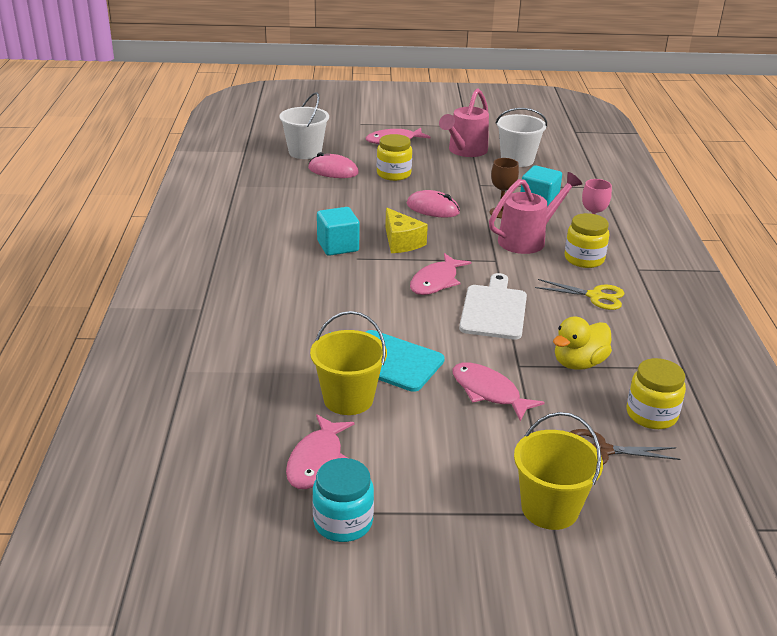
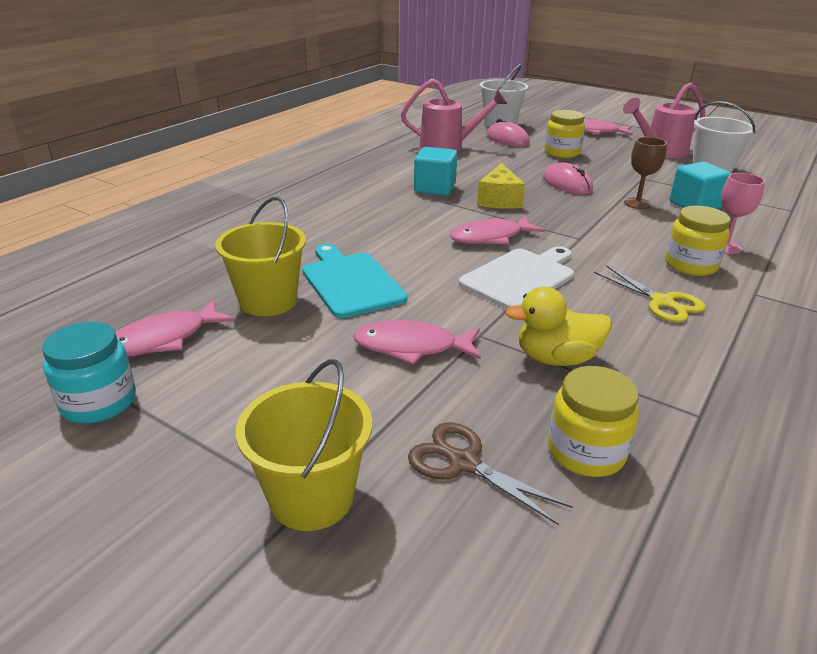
camera: 35 degrees right, 0 degrees up
(488, 392) = (411, 347): pink fish -> pink fish turned 75 degrees counterclockwise
(527, 240) = (640, 231): pink watering can -> pink watering can (448, 146)

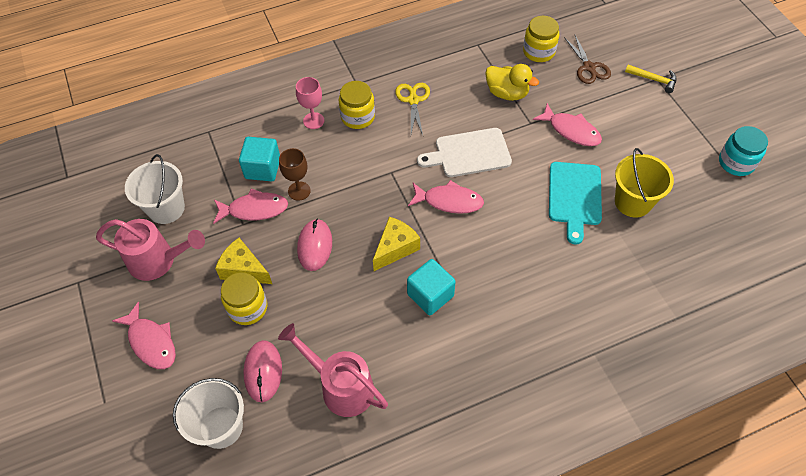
camera: 145 degrees left, 25 degrees up
(163, 339) = (701, 195): pink fish -> pink fish (254, 209)
(311, 497) = (653, 79): yellow bucket -> yellow hammer
(596, 163) = (244, 269): none -> yellow cheese

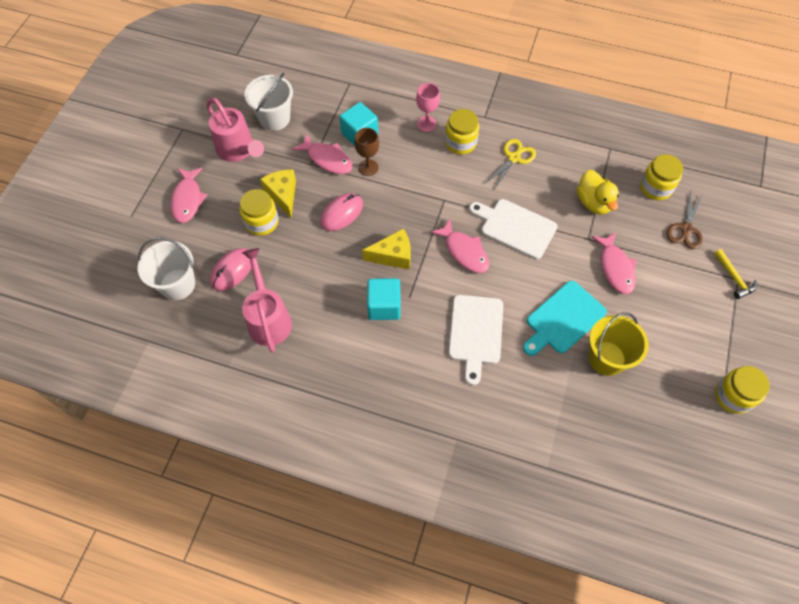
camera: 40 degrees right, 5 degrees up
(523, 258) = (475, 333): none -> white cutting board
(736, 163) = (733, 396): turquoise jar -> yellow jar

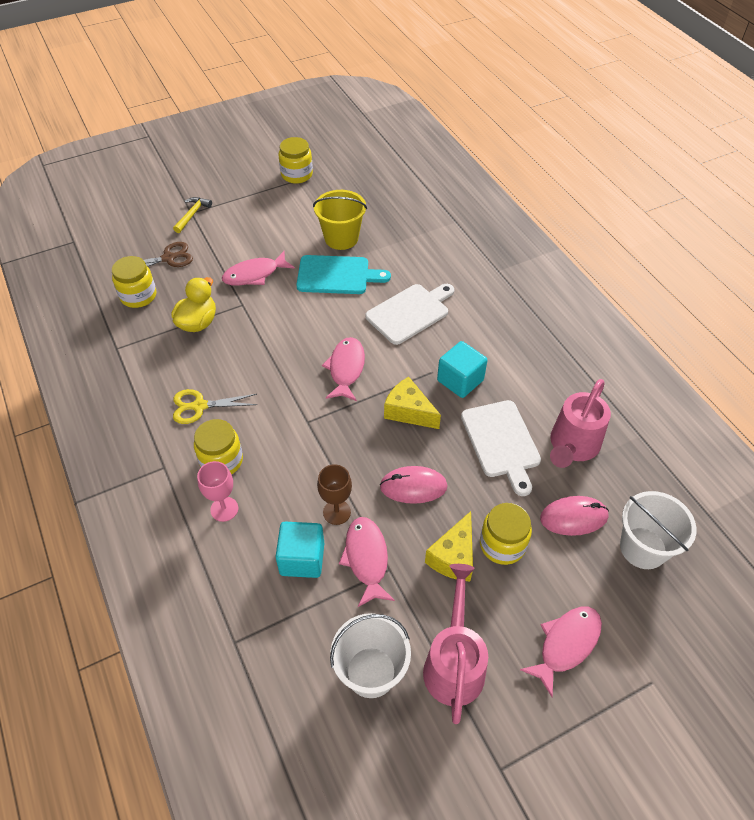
camera: 135 degrees left, 10 degrees down
(515, 227) = (282, 353): white cutting board -> white cutting board (501, 442)
(615, 268) = (254, 274): pink fish -> pink fish turned 150 degrees counterclockwise

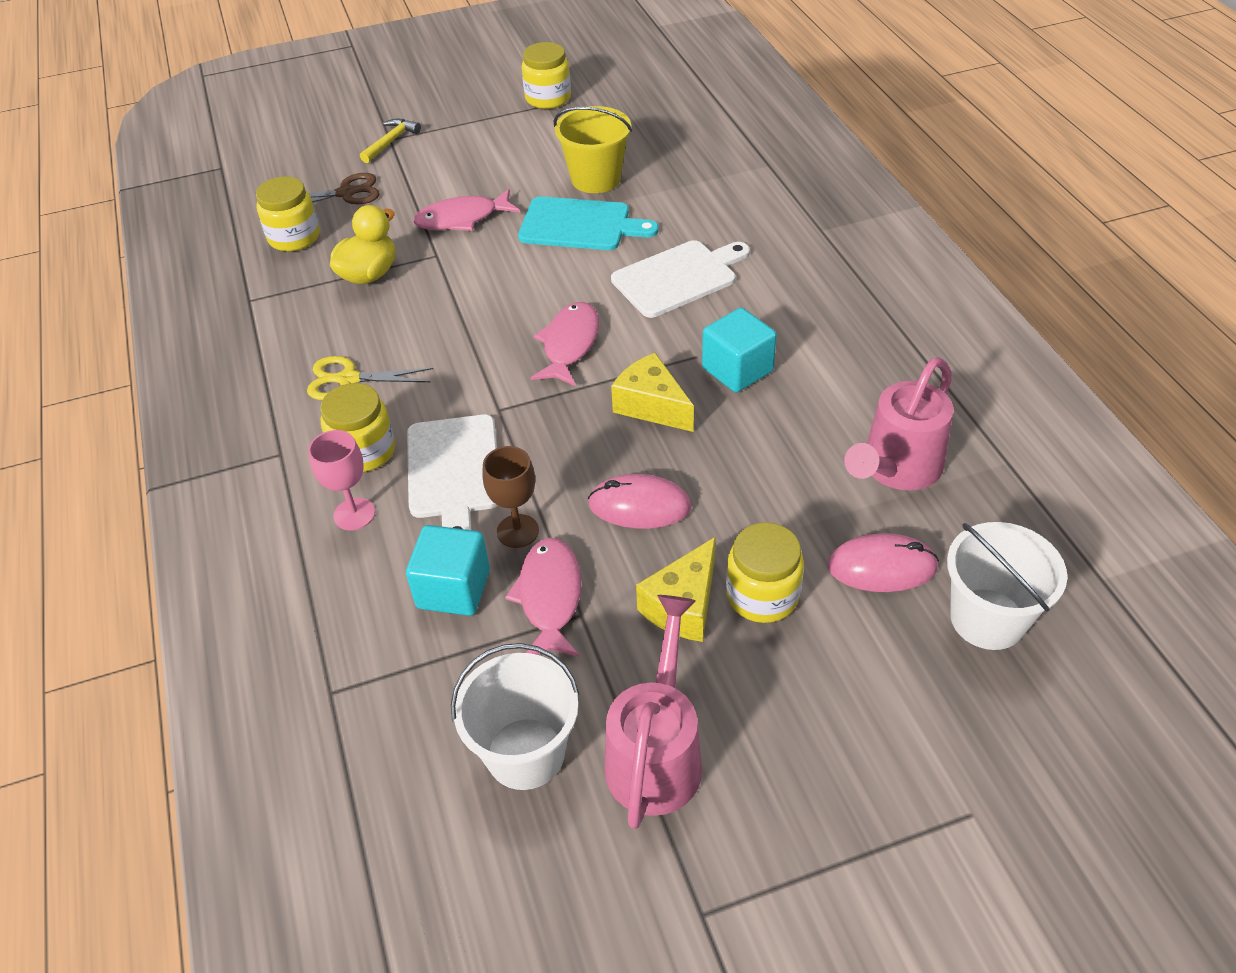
camera: 10 degrees right, 5 degrees down
(501, 442) = (786, 456): white cutting board -> white cutting board (454, 471)
(566, 644) = (839, 745): pink fish -> none

